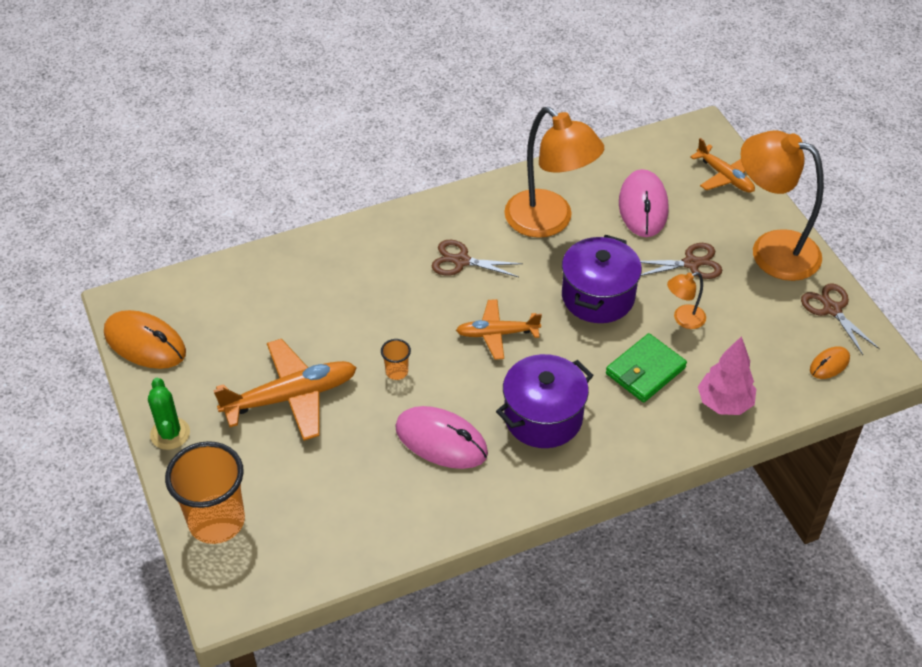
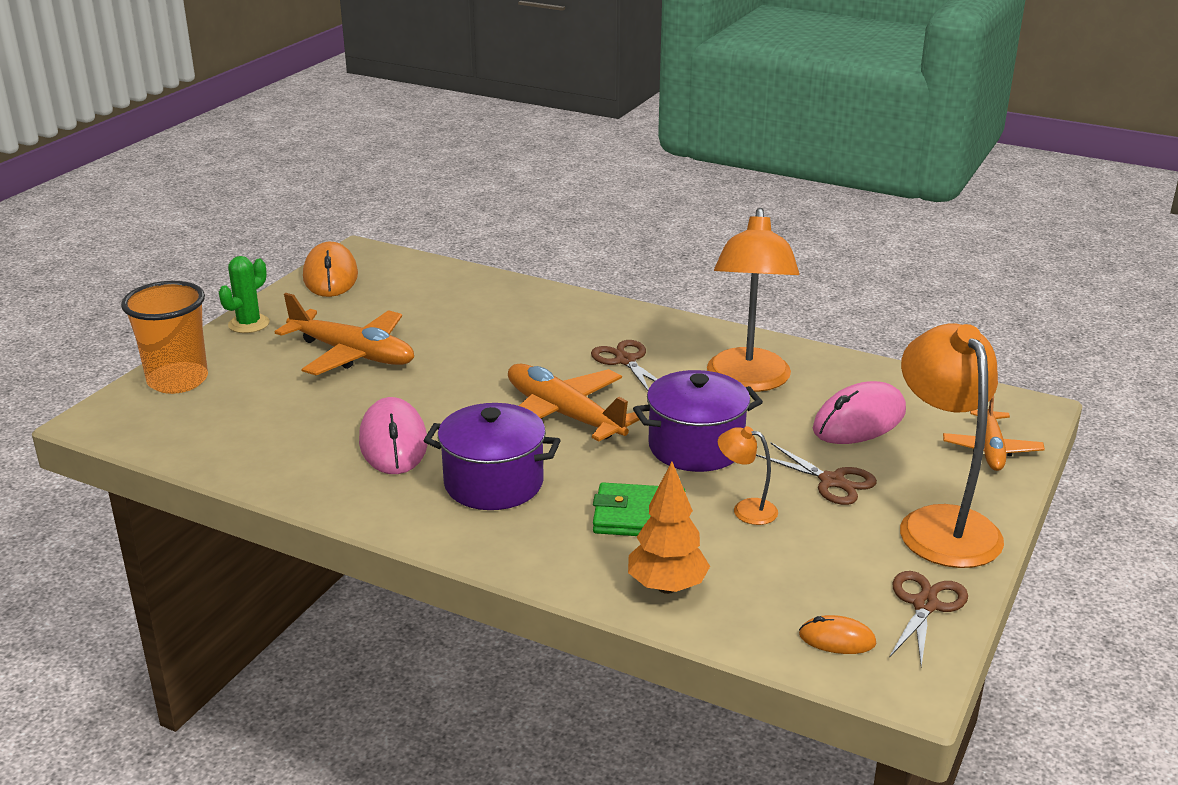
camera: 50 degrees right, 20 degrees down
(397, 372) = (446, 387): orange cup -> none
(497, 334) = (564, 415): orange plane -> orange plane, size x1.62
(724, 403) = (667, 587): pink tree -> orange tree

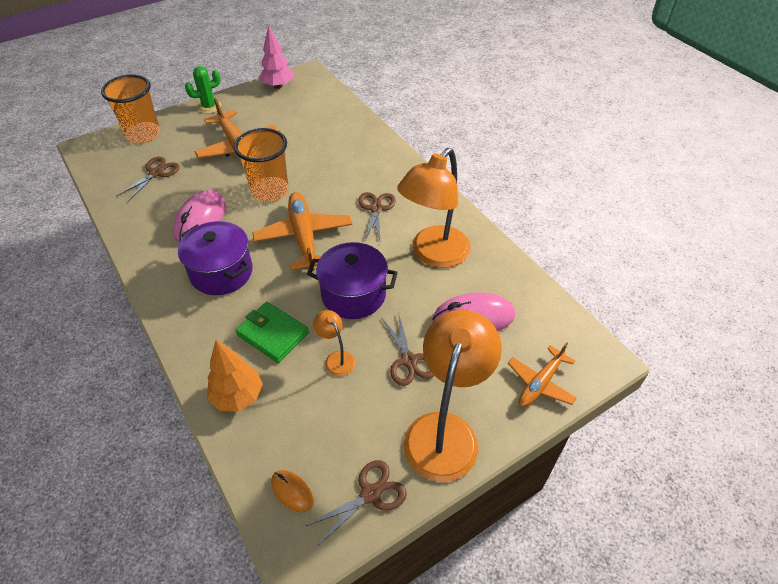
camera: 30 degrees right, 20 degrees up
(257, 415) = (156, 173): none -> brown scissors
(330, 276) = (278, 86): orange mouse -> pink tree
(459, 385) = (270, 191): none -> orange cup

